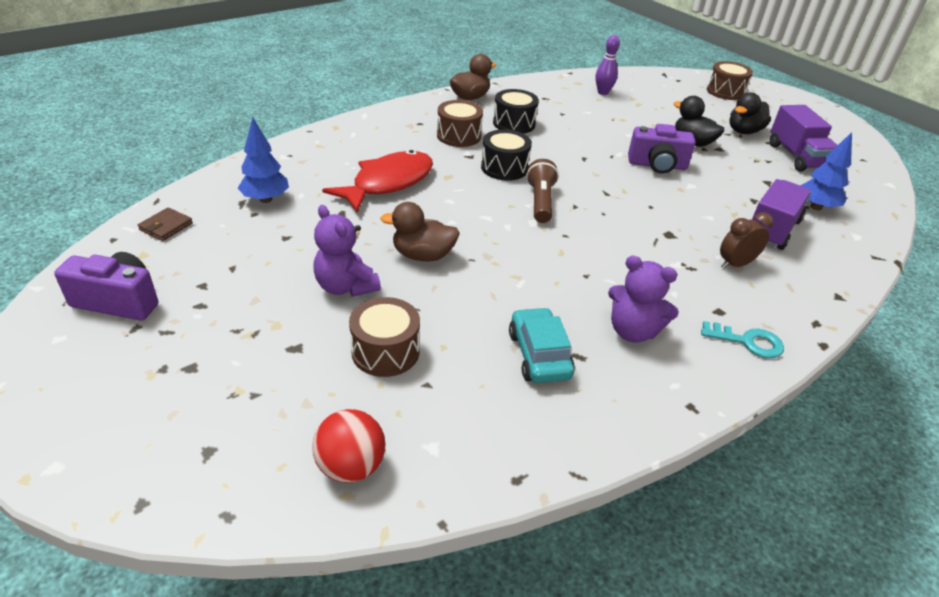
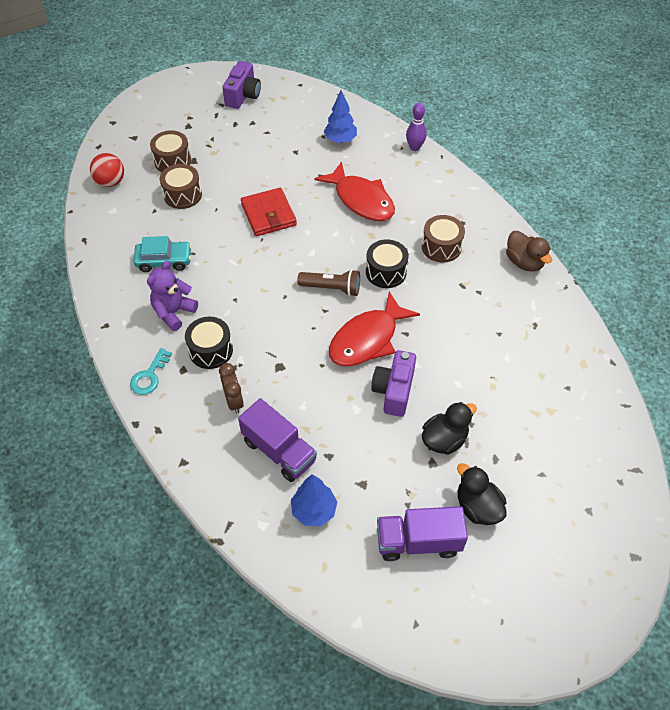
camera: 100 degrees right, 15 degrees up
(166, 226) = (311, 102): brown wallet -> none
(345, 286) = (242, 179): purple teddy bear -> none
(423, 255) = (268, 214): brown duck -> red wallet
(514, 123) = (470, 290): black drum -> black drum (211, 350)
(602, 179) = (367, 339): none -> red fish
(603, 92) = (561, 383): purple bowling pin -> purple bowling pin (414, 147)
(725, 91) = (594, 530): brown drum -> brown drum (172, 161)

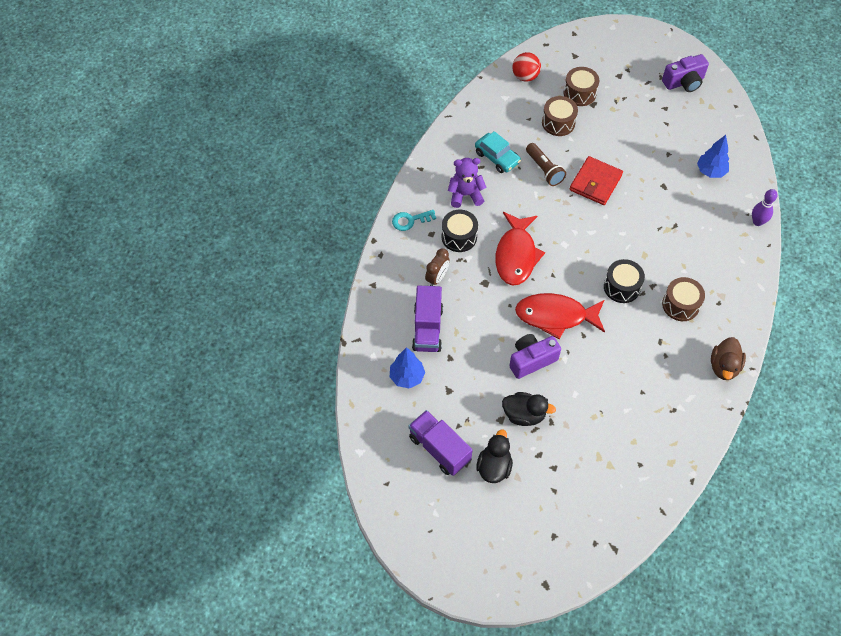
camera: 50 degrees right, 5 degrees up
(332, 288) = (574, 265): brown flashlight -> brown flashlight (544, 170)
(361, 200) = (669, 226): red fish -> red fish (516, 255)

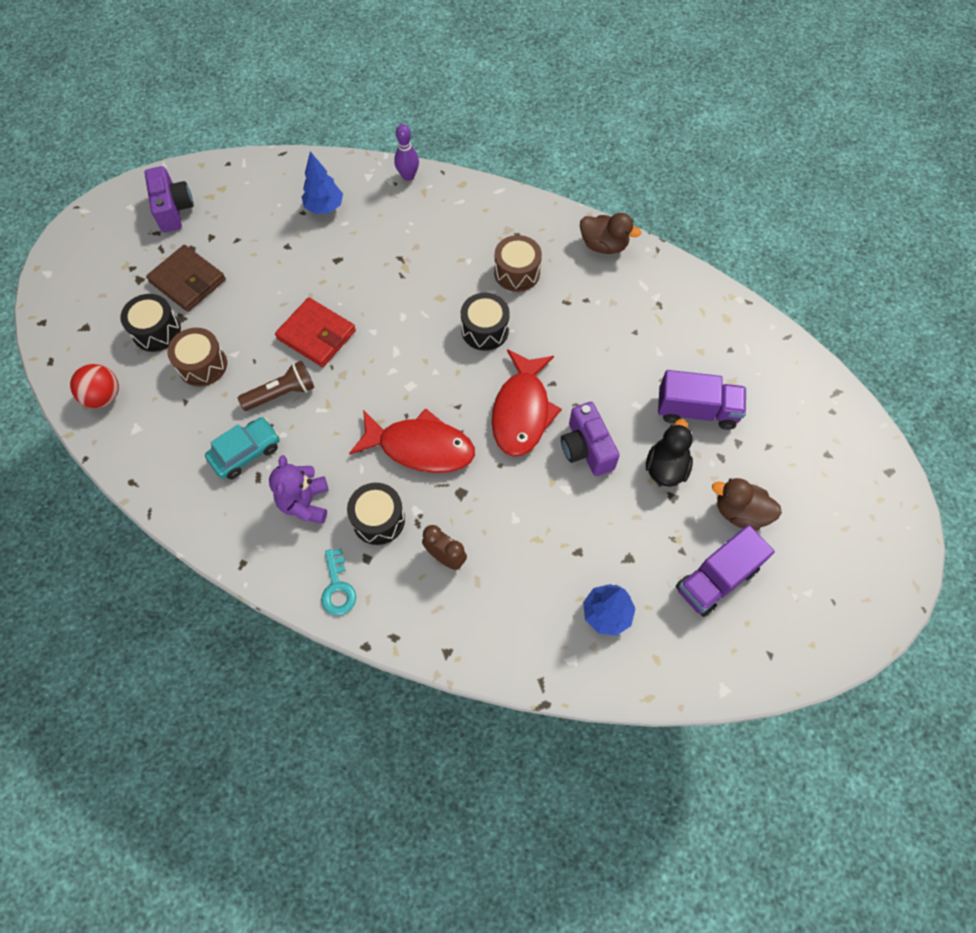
camera: 85 degrees left, 5 degrees up
(427, 328) = (529, 578): purple truck -> purple truck (696, 410)
(494, 467) = (740, 512): black duck -> brown duck
(579, 93) = (156, 331): brown drum -> black drum
(624, 102) = (188, 281): none -> brown wallet

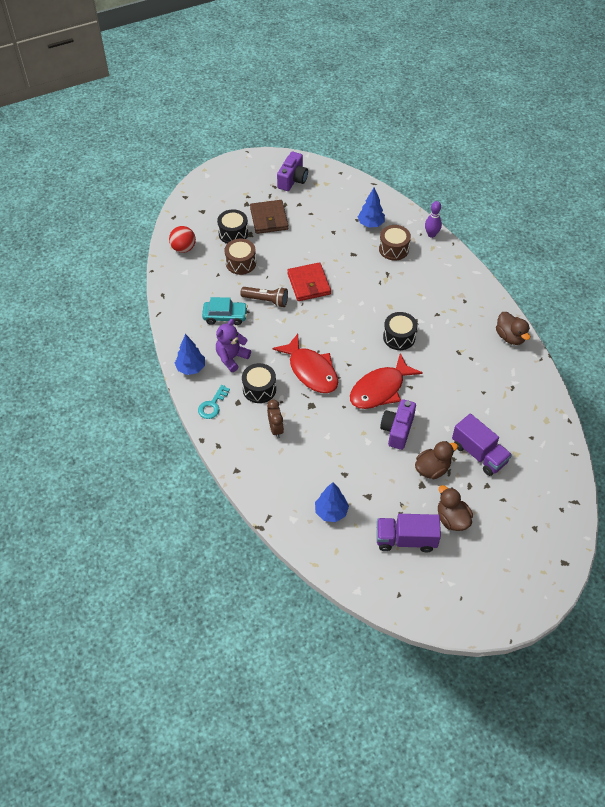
camera: 40 degrees right, 10 degrees down
(263, 557) = (191, 368): none -> blue tree
(517, 272) = (445, 320): brown drum -> brown drum (393, 249)
(666, 467) = (432, 469): black duck -> brown duck

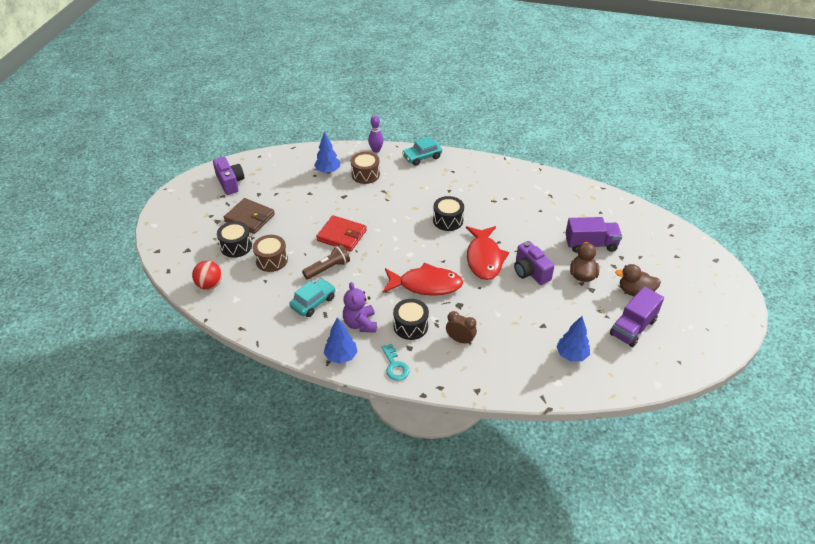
camera: 50 degrees left, 10 degrees down
(458, 269) = (422, 157): none -> turquoise car
(510, 337) = (507, 170): brown duck -> none

